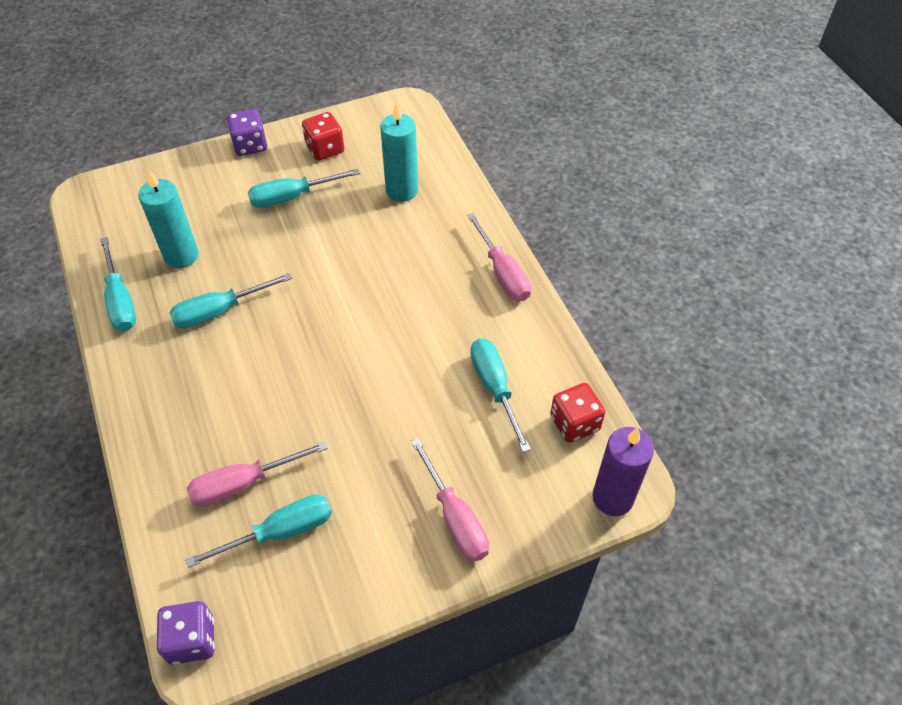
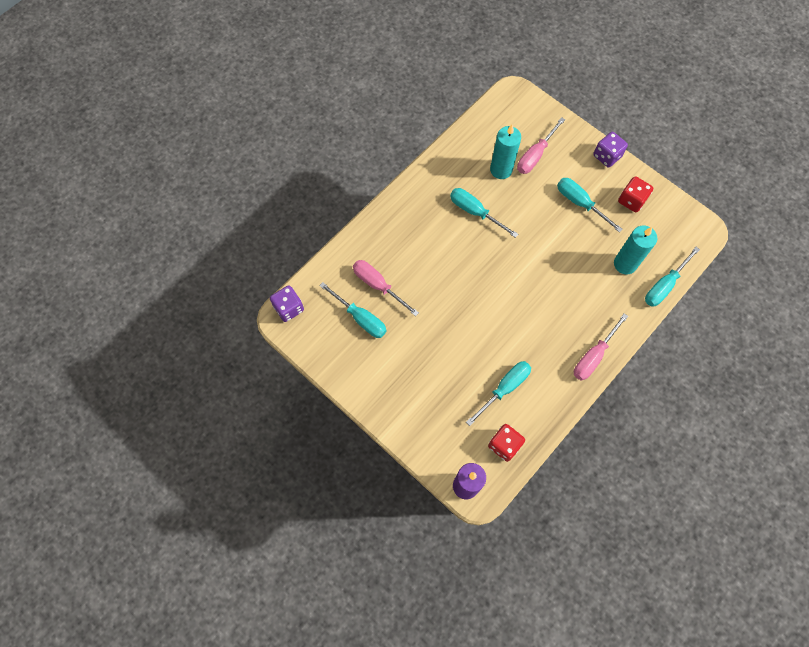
camera: 65 degrees right, 15 degrees up
(120, 300) = (454, 158): turquoise screwdriver -> turquoise screwdriver (664, 285)
(455, 517) = (411, 403): pink screwdriver -> pink screwdriver (535, 155)

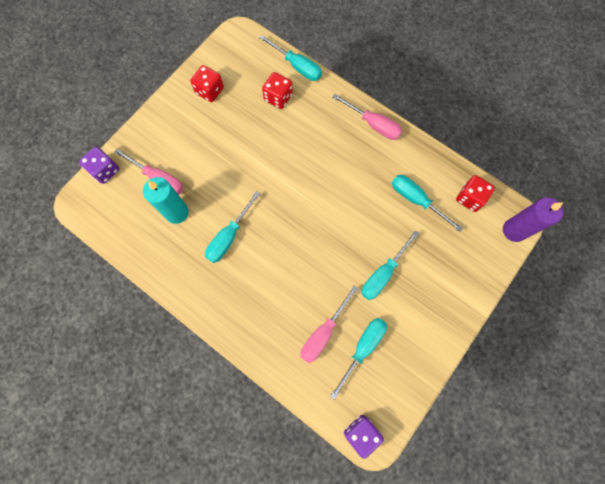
camera: 95 degrees left, 5 degrees up
(580, 203) = (214, 136): turquoise screwdriver -> turquoise screwdriver (383, 274)
(607, 156) = (159, 112): purple dice -> purple dice (105, 170)
(625, 264) = (278, 97): turquoise candle -> red dice

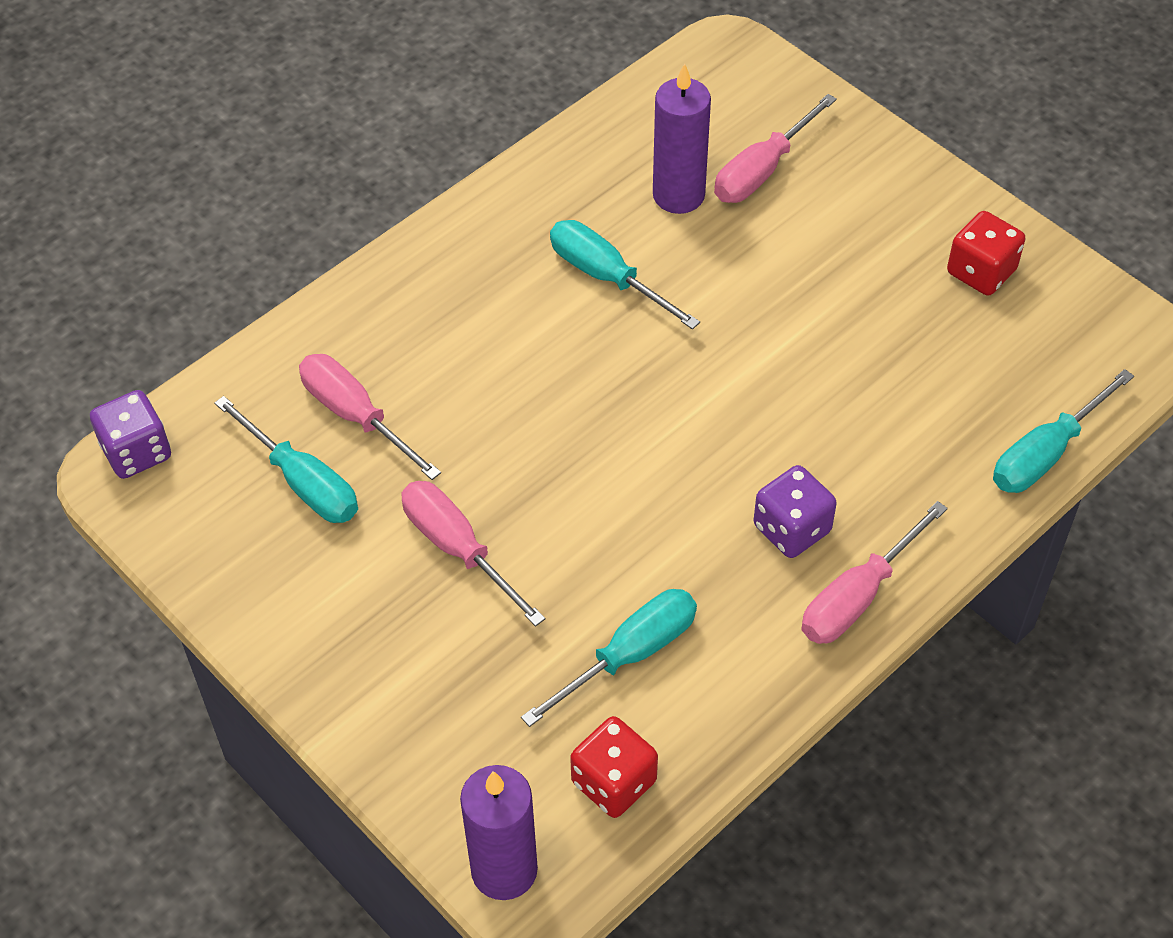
camera: 100 degrees right, 20 degrees down
(105, 170) = (794, 88): purple dice -> purple dice (791, 529)
(177, 212) = (678, 195): turquoise candle -> purple candle
(278, 97) = (953, 402): red dice -> none
(383, 274) = (458, 549): turquoise screwdriver -> pink screwdriver

